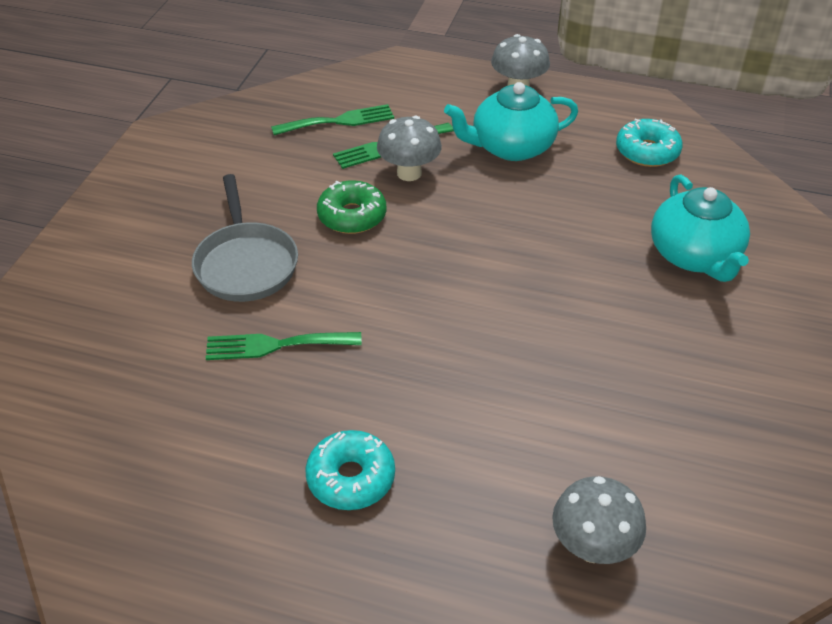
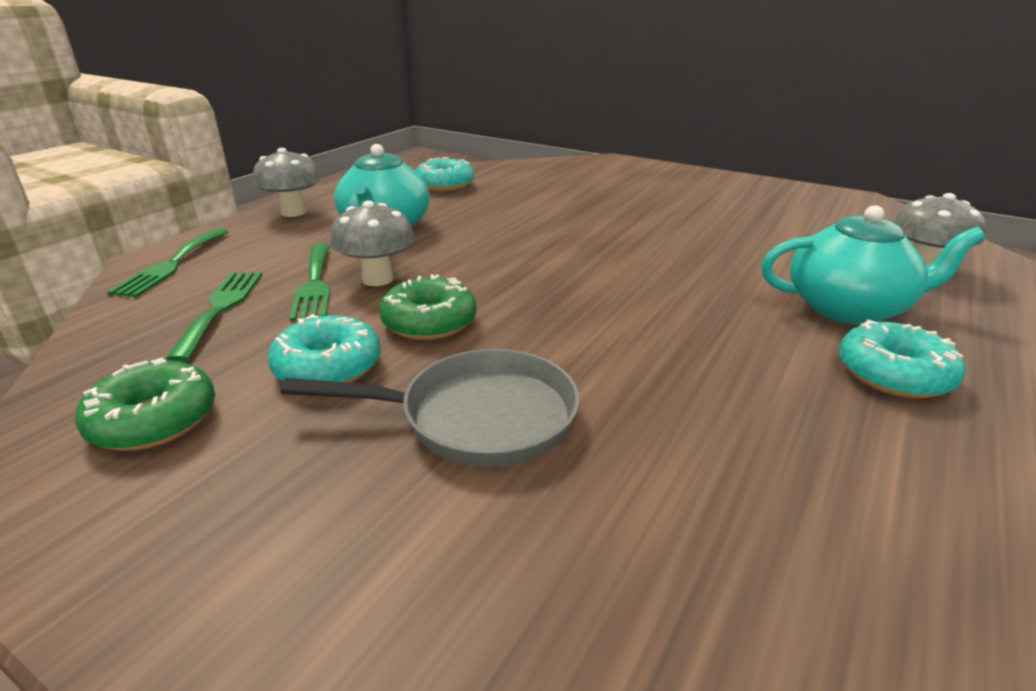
camera: 75 degrees left, 15 degrees down
(218, 149) = (154, 420): none -> green donut
(276, 345) = (665, 406): green fork -> green fork (171, 265)
(283, 190) = (328, 367): none -> turquoise donut
(694, 256) = (585, 191): turquoise teapot -> turquoise teapot (849, 308)

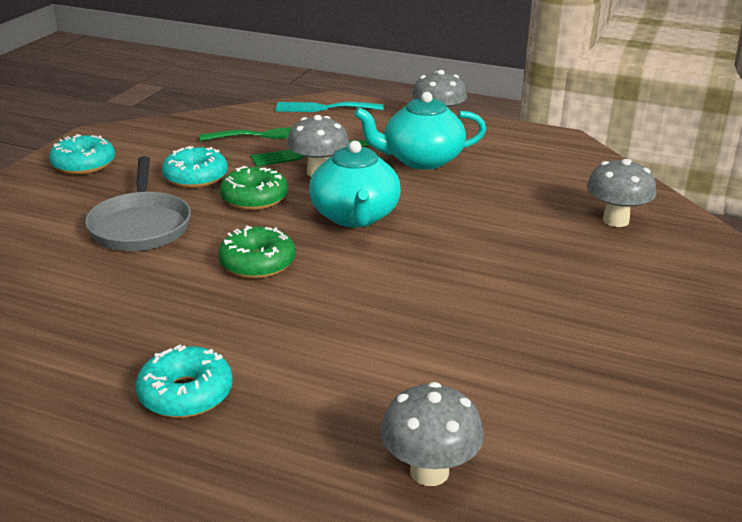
camera: 80 degrees right, 0 degrees up
(154, 420) = (146, 148): green donut -> green donut (257, 263)
(171, 265) = (324, 108): green fork -> turquoise fork
(445, 185) = (552, 169): turquoise donut -> turquoise donut (83, 164)
(547, 179) = (615, 220): none -> grey mushroom
(849, 308) = (308, 391): turquoise teapot -> turquoise teapot (355, 216)

